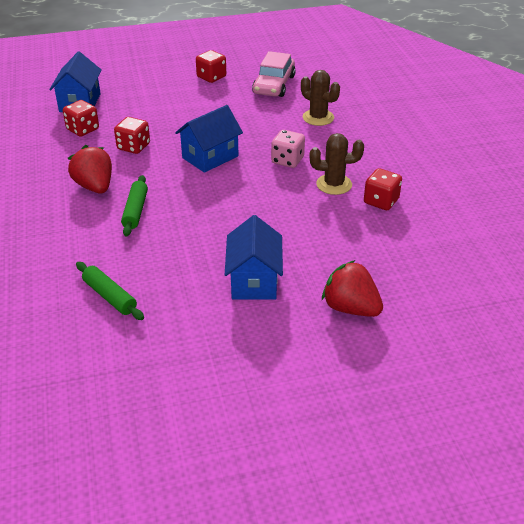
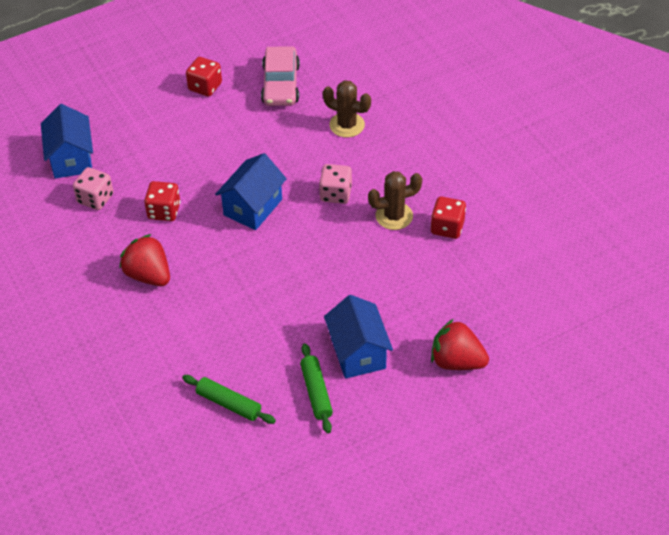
camera: 15 degrees left, 10 degrees up
(83, 129) = (95, 199): red dice -> pink dice
(135, 211) = (206, 296): green rolling pin -> green rolling pin (316, 392)

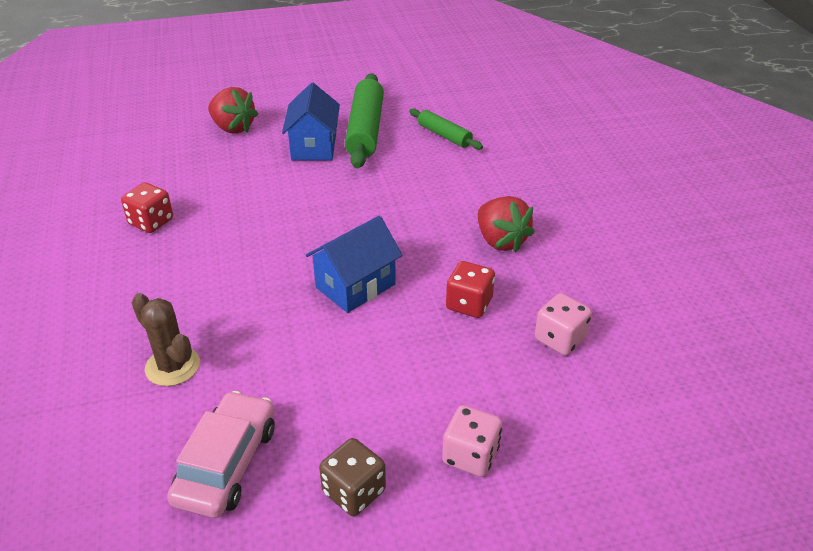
camera: 165 degrees left, 10 degrees down
(71, 159) = (596, 406): blue house -> none
(205, 87) = (354, 492): red dice -> brown dice
(316, 392) = (365, 130): green rolling pin -> green rolling pin, size x1.78
(335, 194) = (247, 280): pink dice -> pink dice (470, 455)
(394, 216) = (198, 244): brown cactus -> none

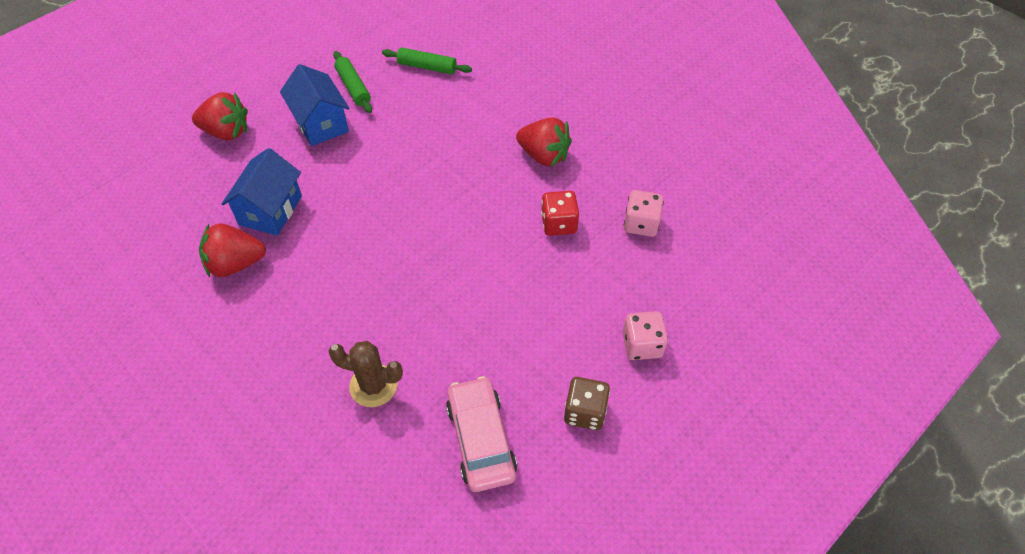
camera: 30 degrees left, 15 degrees up
(151, 222) = (235, 264): red dice -> red strawberry
(355, 286) = (462, 247): blue house -> blue house (270, 210)
(365, 130) = (353, 87): green rolling pin -> green rolling pin, size x0.56

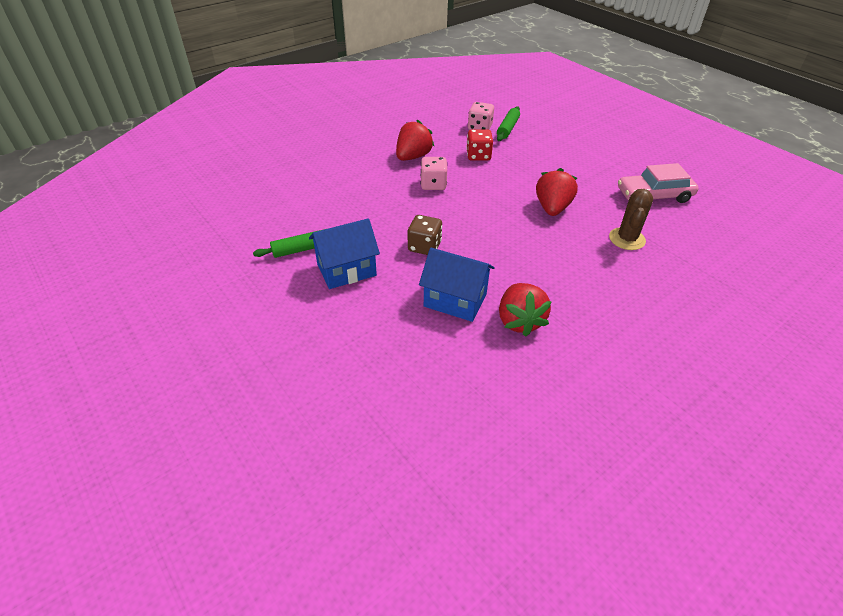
camera: 85 degrees left, 10 degrees down
(226, 132) = (340, 340): red strawberry -> red strawberry (552, 208)
(427, 67) = (292, 205): green rolling pin -> green rolling pin (508, 128)
(585, 412) = (623, 158): brown dice -> brown dice (424, 246)
(642, 345) = (572, 136): pink dice -> pink dice (433, 184)

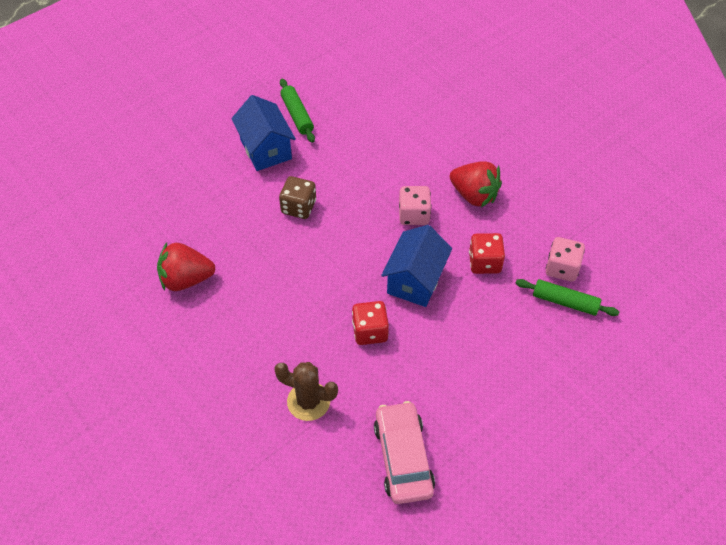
camera: 90 degrees right, 10 degrees up
(455, 300) = (218, 230): blue house -> blue house (415, 280)
(552, 208) = (370, 331): red strawberry -> red dice

